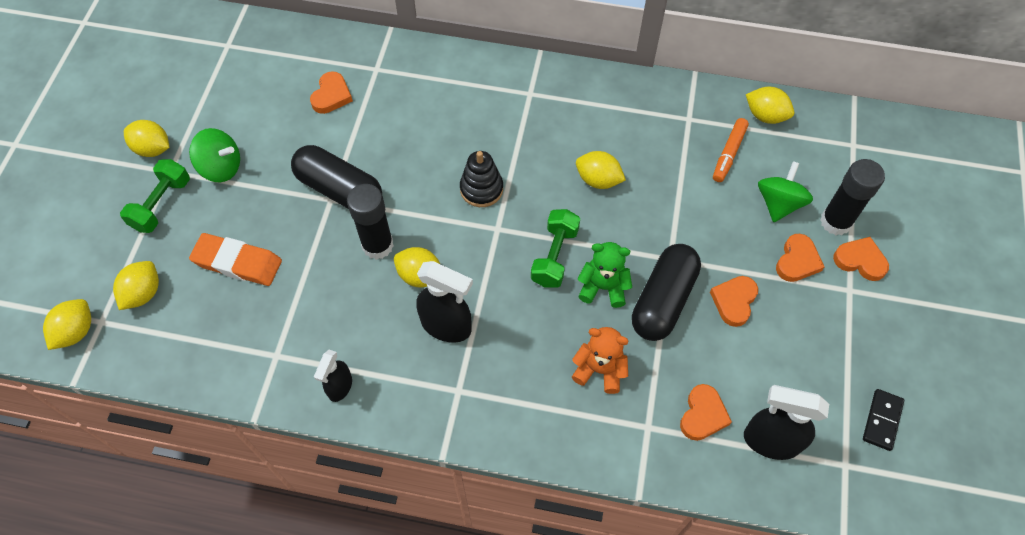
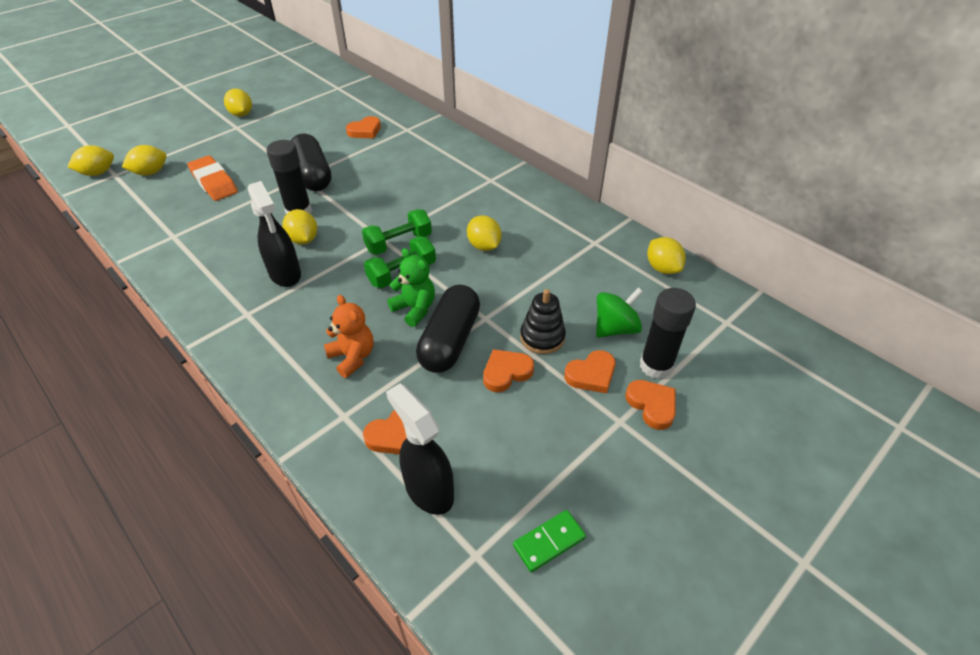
camera: 35 degrees right, 15 degrees down
(161, 204) = (213, 139): green dumbbell -> green dumbbell (399, 243)
(221, 167) = (264, 137): green spinning top -> none
(340, 387) = (183, 271): black spray bottle -> none
(481, 189) = (398, 214): black stacking toy -> black stacking toy (542, 337)
(663, 300) = (450, 341): black capsule -> black capsule turned 45 degrees counterclockwise
(728, 154) = (605, 277): orange marker -> none
(882, 420) = (549, 541): black domino -> green domino

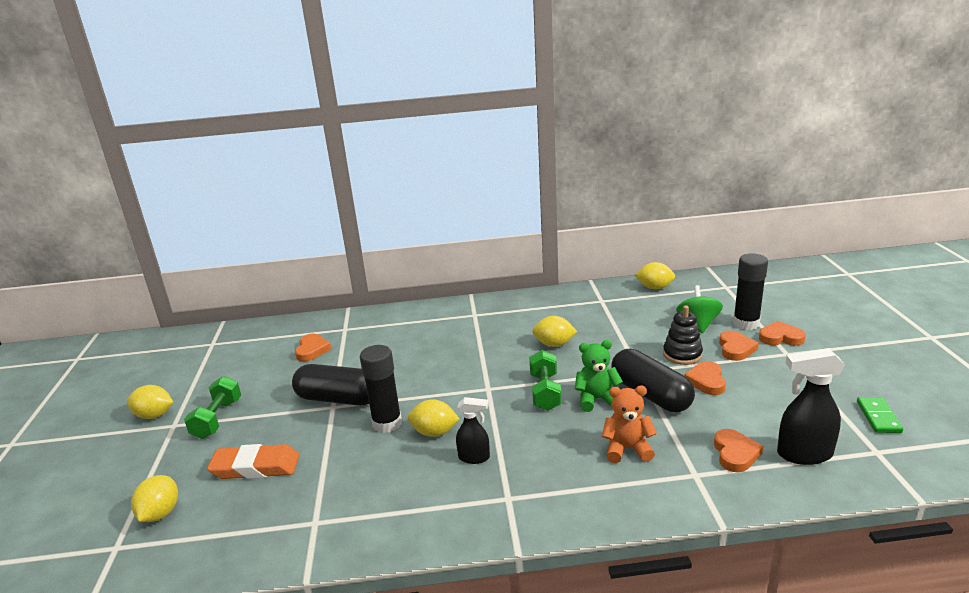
camera: 50 degrees left, 20 degrees down
(98, 173) = (87, 563): yellow lemon -> none
(285, 274) = (474, 457): black spray bottle -> black spray bottle, size x0.61
(399, 243) = (503, 382): green dumbbell -> green dumbbell (217, 419)

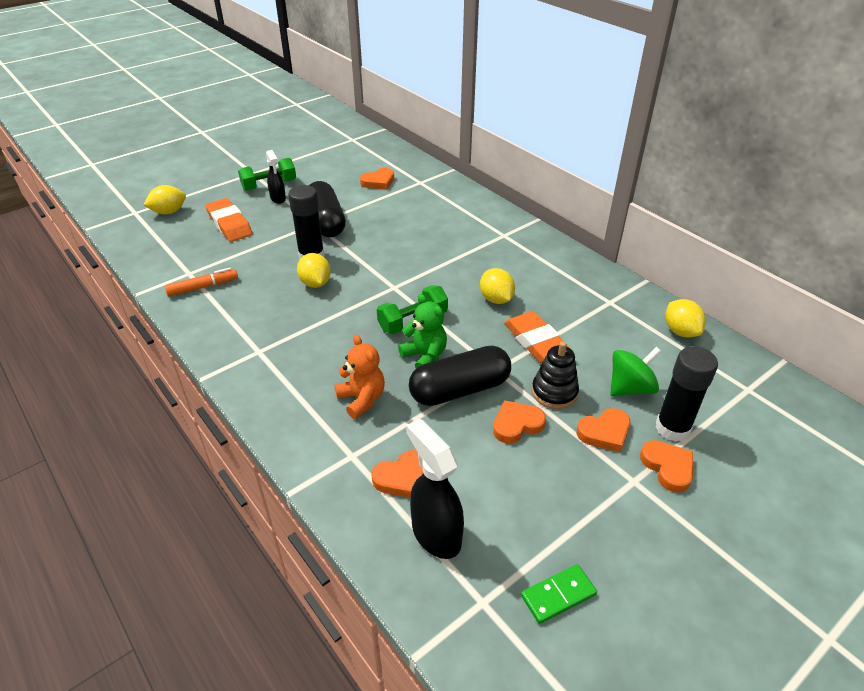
camera: 55 degrees right, 15 degrees up
(154, 415) = (257, 161): yellow lemon -> none
(355, 516) = (203, 287): none -> orange marker
(474, 457) = (297, 315): black spray bottle -> black spray bottle (278, 199)
(620, 343) = (536, 341): none -> orange eraser
(650, 394) = (460, 389): black capsule -> black capsule turned 45 degrees clockwise

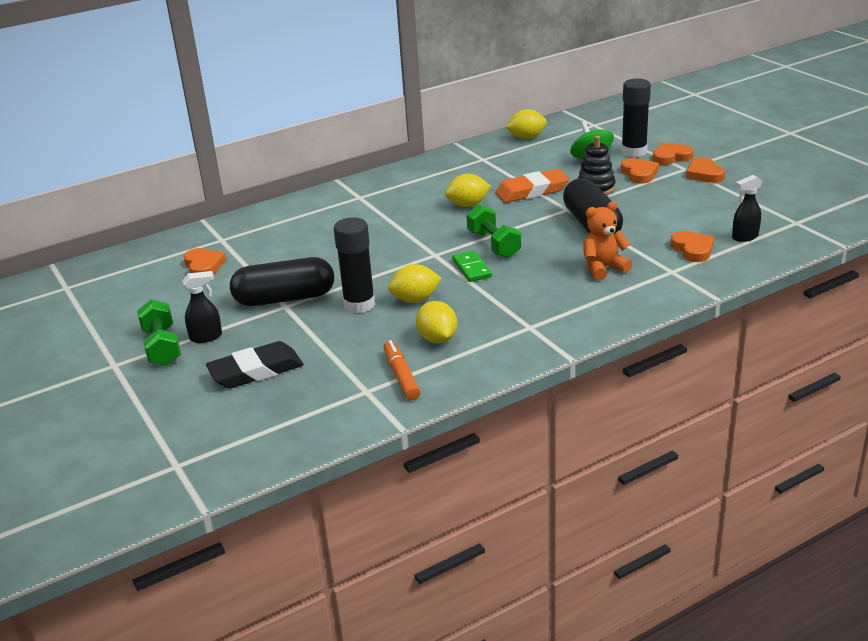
camera: 80 degrees left, 10 degrees down
(169, 212) = (193, 430): yellow lemon -> yellow lemon (437, 339)
(229, 224) = (256, 371): orange eraser -> black eraser
(425, 356) = (547, 239): green teddy bear -> none
(435, 534) = (744, 237): black spray bottle -> black spray bottle, size x0.61
(517, 424) = (632, 204): orange heart -> orange heart (704, 174)
(558, 595) = (783, 199): green domino -> green domino (471, 268)

